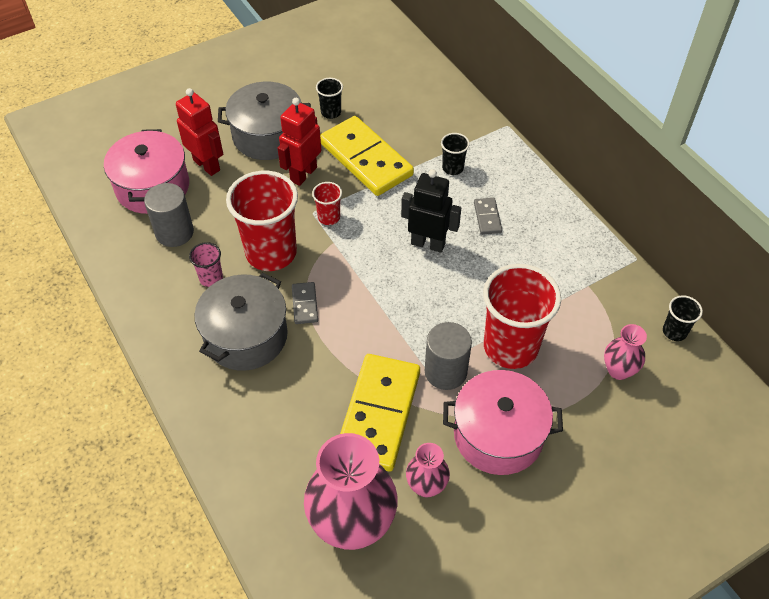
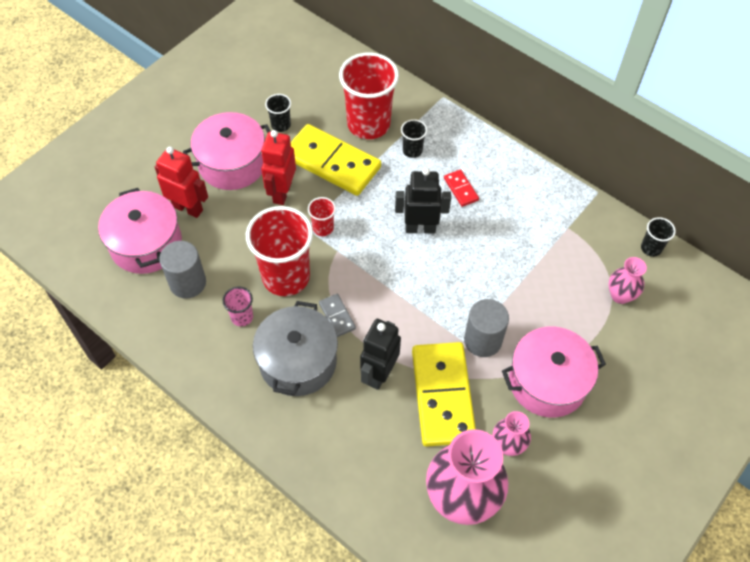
camera: 20 degrees left, 5 degrees up
(267, 136) = (232, 164): grey pot -> pink pot
(322, 372) = (379, 374): none -> black robot
(487, 217) = (460, 189): grey domino -> red domino
(510, 347) = (527, 302): red cup -> red cup (368, 124)

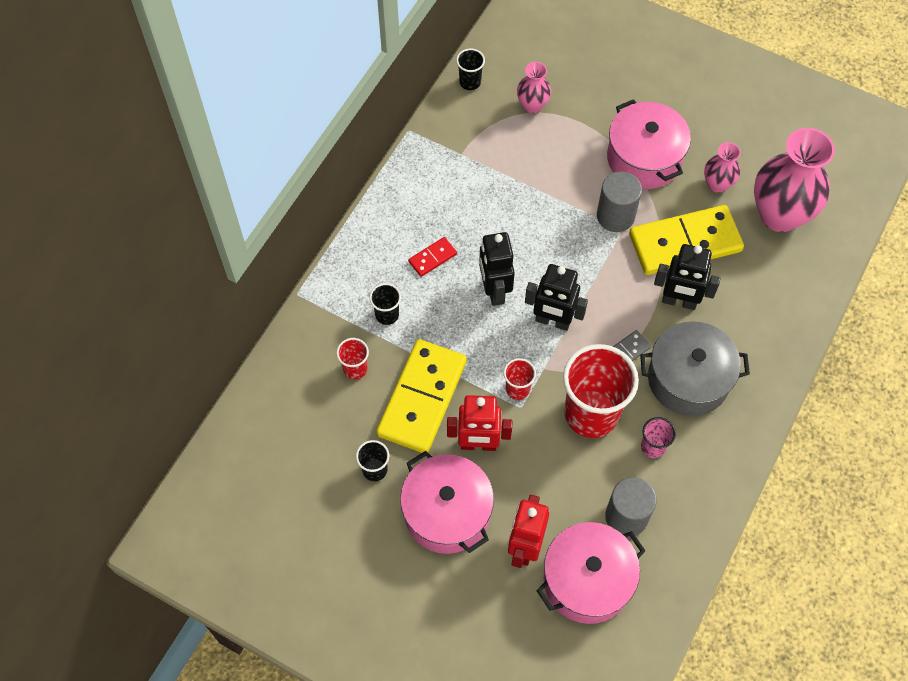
camera: 100 degrees left, 5 degrees up
(368, 124) = (355, 368): red cup -> red cup, size x0.45
(381, 266) = (552, 321): none -> black robot

